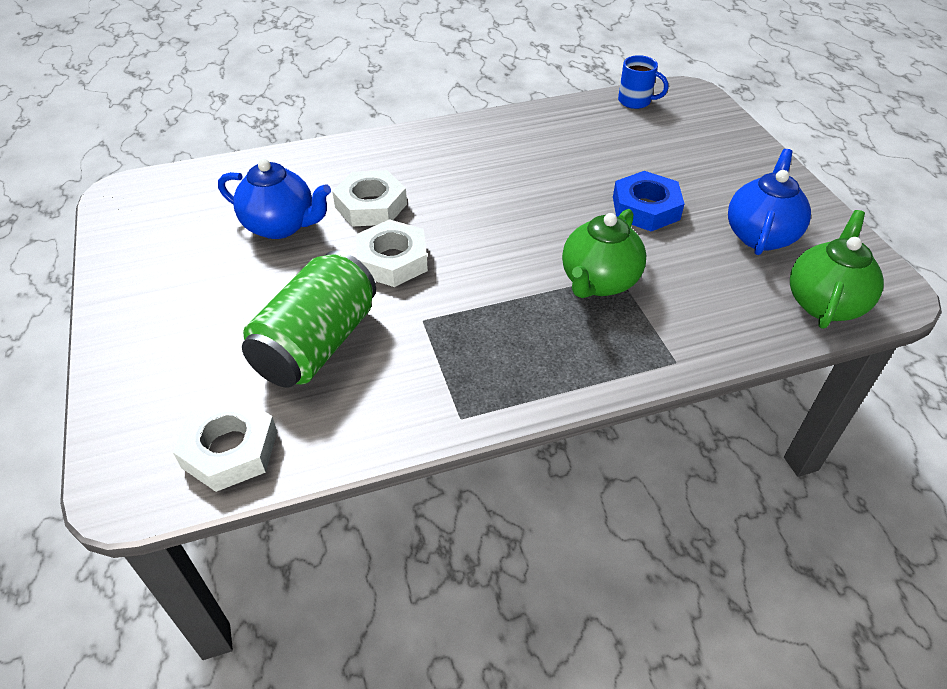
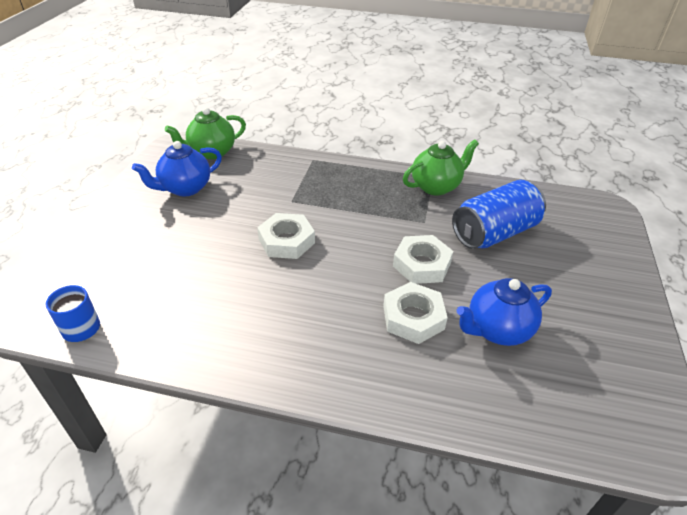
camera: 150 degrees left, 5 degrees down
(230, 449) = (553, 204): white nut -> white nut (286, 241)
(281, 226) = (497, 330): blue teapot -> blue teapot turned 75 degrees counterclockwise
(317, 344) = (494, 233): green can -> blue can
(599, 282) = (306, 202): green teapot -> green teapot (436, 186)
(645, 208) = (222, 229): blue nut -> none

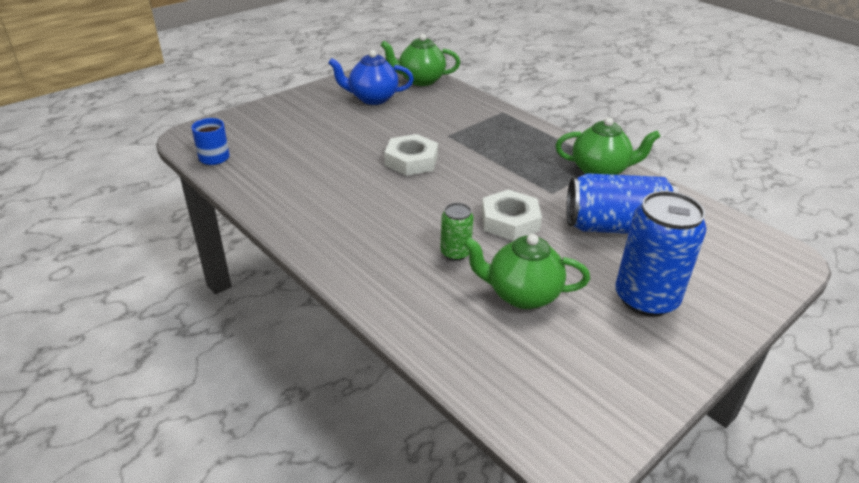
camera: 35 degrees right, 5 degrees down
(413, 317) = (455, 253): white nut -> green can
(497, 330) = (521, 295): blue teapot -> green teapot
(571, 286) = (646, 298): none -> blue can

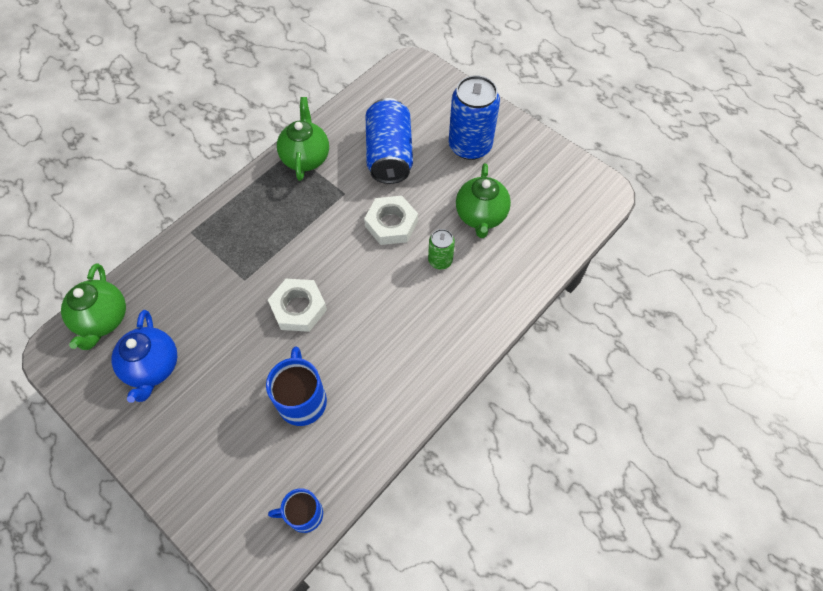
camera: 95 degrees left, 25 degrees up
(316, 159) = (302, 400): none -> blue mug

